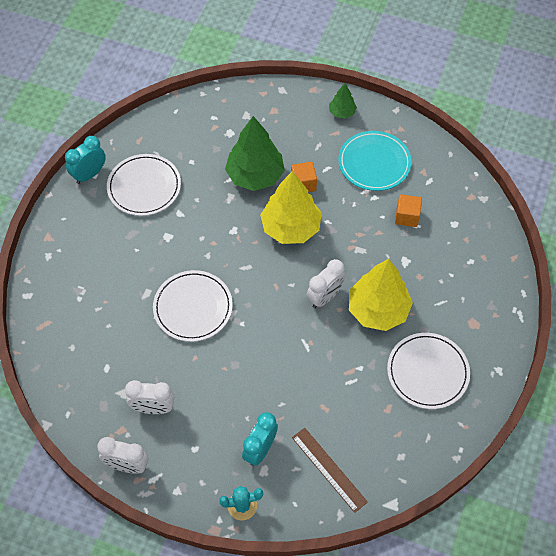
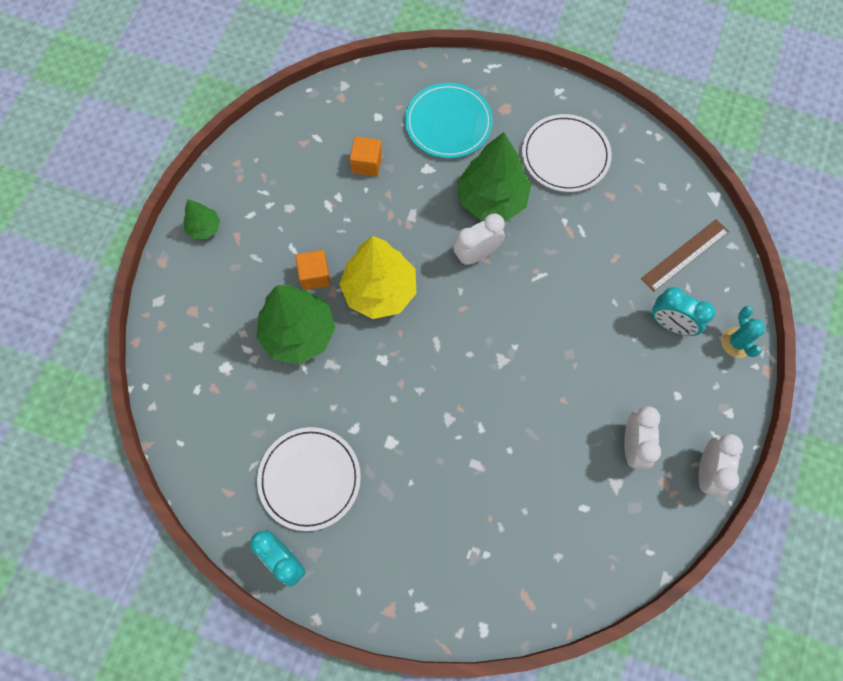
camera: 90 degrees left, 10 degrees up
(193, 307) = (495, 405): white plate -> none
(325, 297) = (476, 254): white clock -> white clock turned 75 degrees counterclockwise
(374, 163) = (287, 194): turquoise plate -> turquoise plate (448, 123)
(378, 310) = (492, 200): yellow tree -> green tree

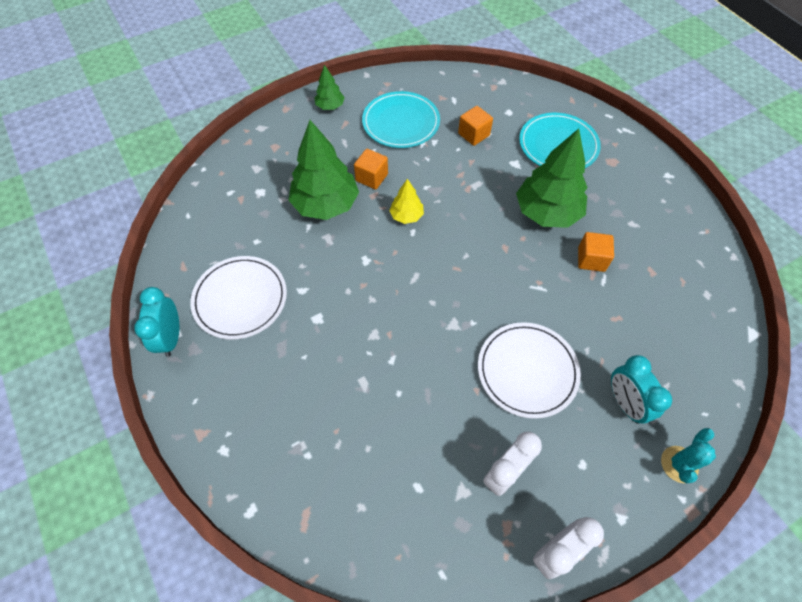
camera: 40 degrees right, 10 degrees down
(289, 198) = (401, 122): none -> turquoise plate
(379, 291) = (406, 216): yellow tree -> yellow tree, size x0.49
(476, 254) = (501, 240): white clock -> none
(559, 219) = (591, 259): none -> orange cube
(565, 155) = (636, 220): white plate -> white plate (527, 371)
(685, 255) = (685, 359): brown ruler -> none

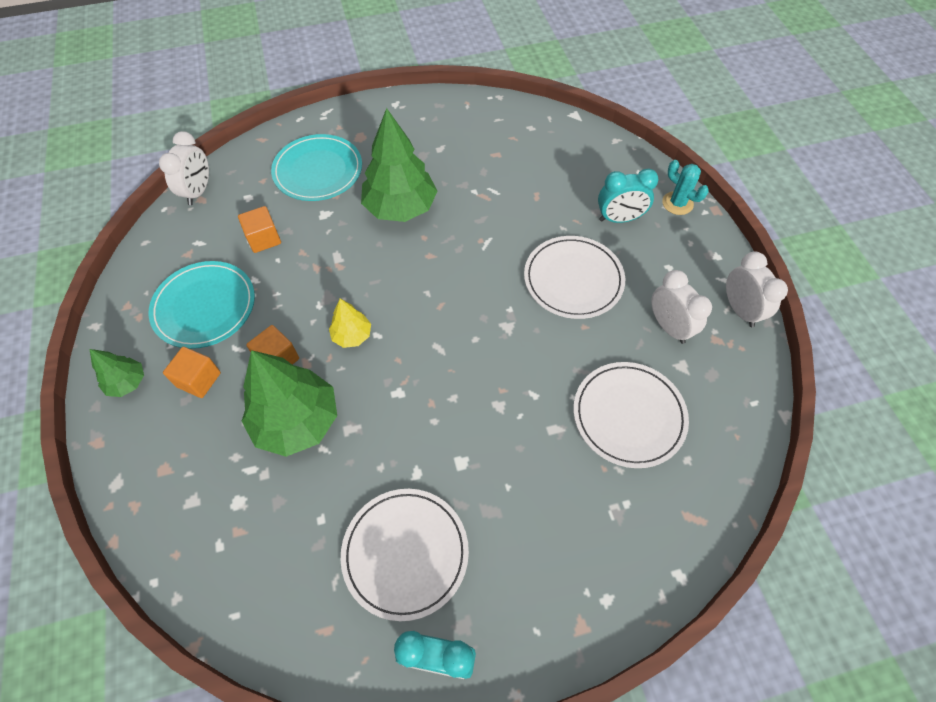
camera: 75 degrees left, 0 degrees up
(393, 445) = (628, 415): none -> white plate
(500, 83) = (198, 191): none -> white clock
(591, 259) = (468, 192): orange cube -> orange cube (199, 380)

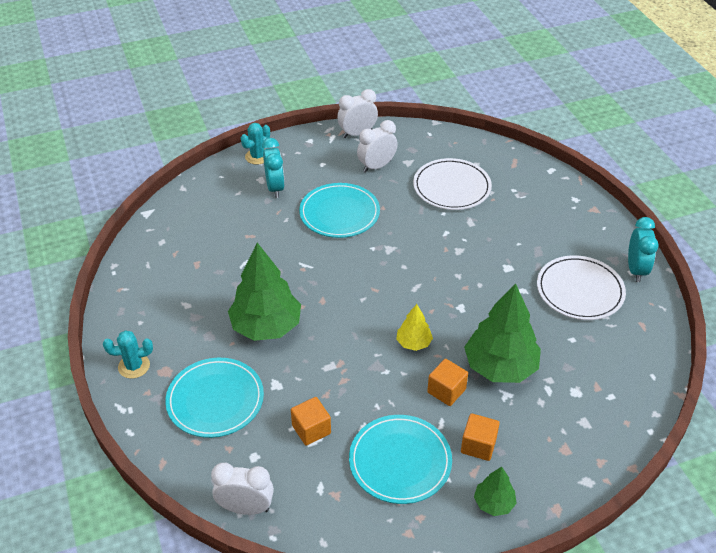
camera: 95 degrees left, 15 degrees down
(370, 117) = (134, 366): none -> turquoise cactus
(573, 279) = (339, 213): white plate -> turquoise plate

